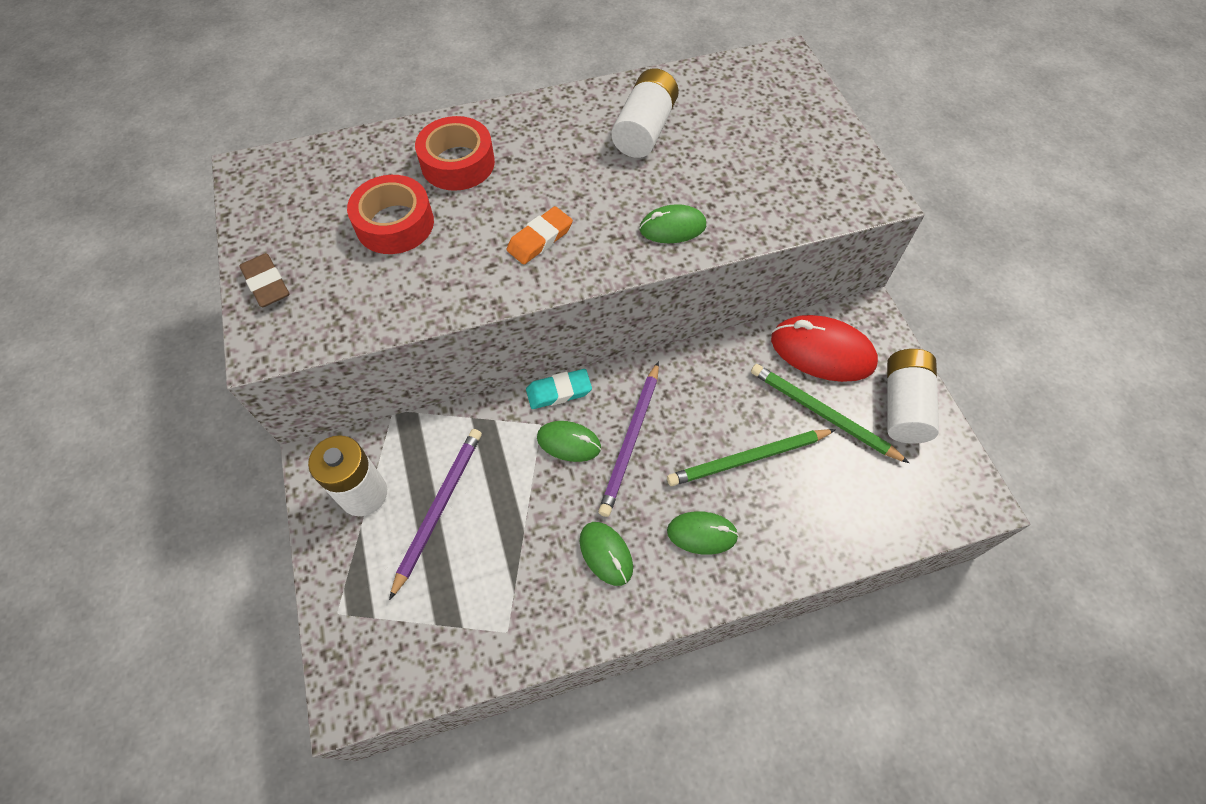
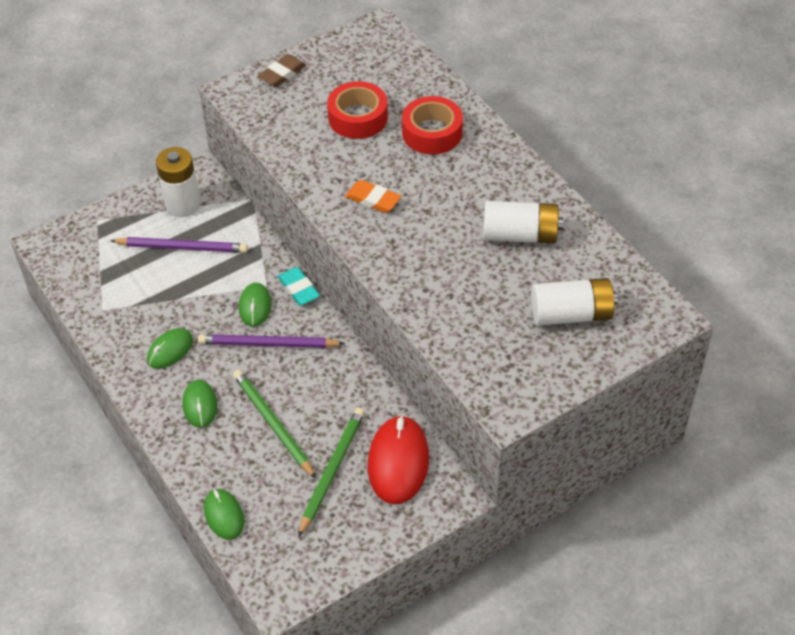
camera: 75 degrees right, 10 degrees down
(672, 227) = (415, 275): green mouse -> green mouse (224, 515)
(903, 405) = (360, 532): white battery -> white battery (571, 314)

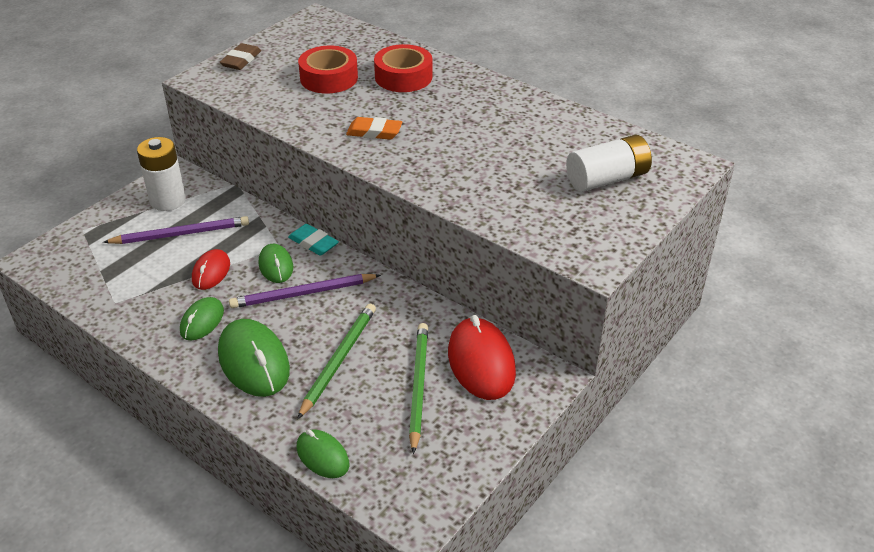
camera: 20 degrees left, 10 degrees down
(195, 298) = (211, 272): none -> red mouse
(200, 405) = (254, 362): green mouse -> green mouse, size x1.72
(273, 424) = (338, 360): green pencil -> green pencil turned 75 degrees clockwise
(520, 235) = (525, 132): white battery -> none

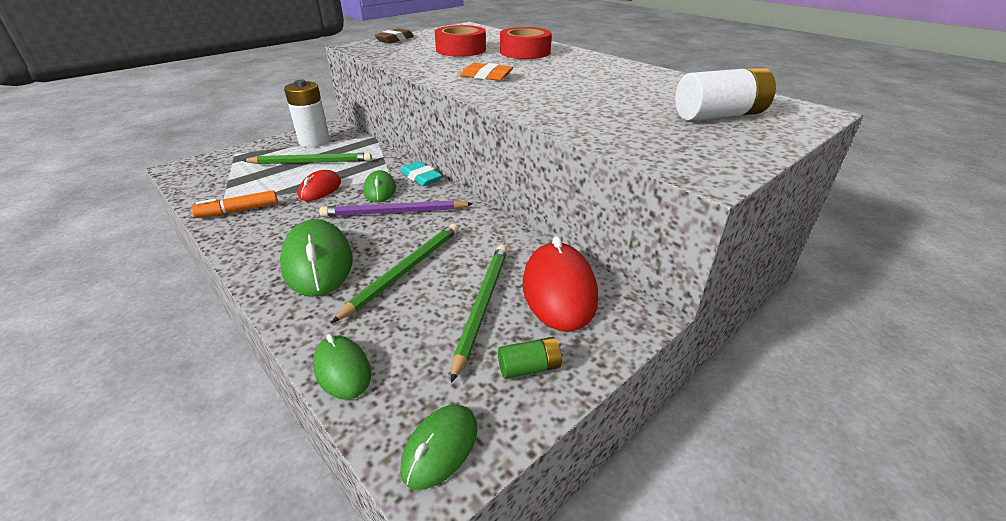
camera: 10 degrees right, 5 degrees down
(139, 311) = (238, 211): none -> orange marker
(181, 234) = (311, 162): purple pencil -> green pencil
(202, 321) = (289, 224): green mouse -> green mouse (440, 448)
(469, 434) = (529, 367): none -> green battery

